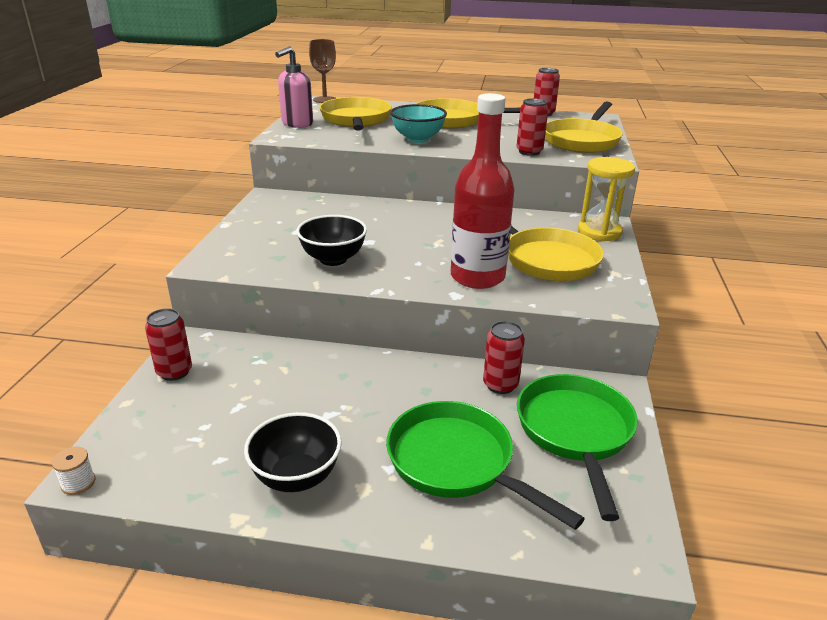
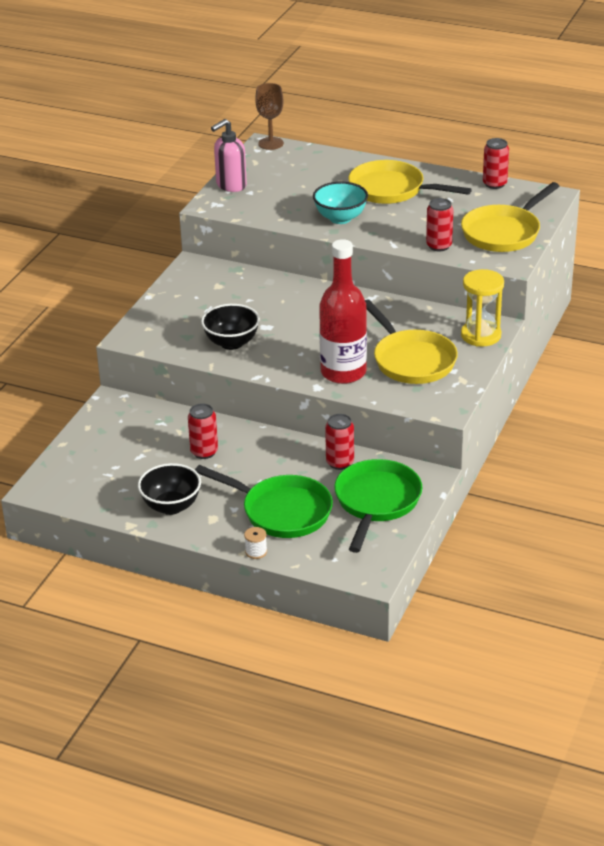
camera: 15 degrees right, 5 degrees up
(78, 483) = (33, 492): white spool -> white spool (256, 552)
(174, 372) = (97, 424): red can -> red can (204, 452)
(356, 120) = (291, 183): yellow pan -> none
(457, 463) = (281, 511): green pan -> green pan turned 150 degrees clockwise

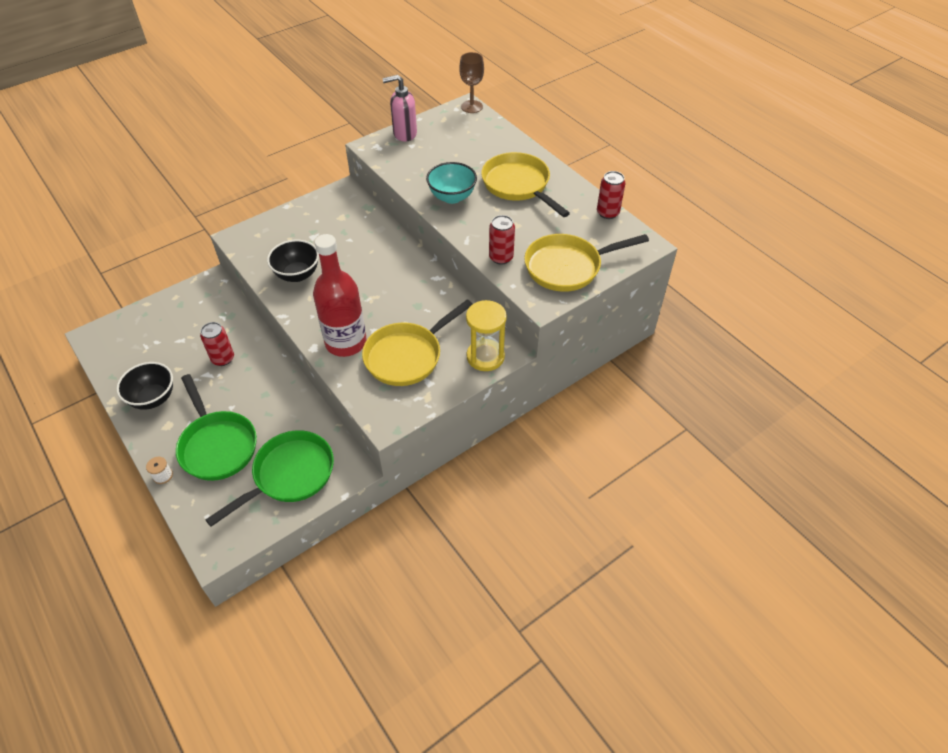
camera: 30 degrees right, 15 degrees up
(340, 462) = (302, 419): red can -> none
(411, 360) = (407, 356): yellow pan -> yellow pan turned 45 degrees clockwise

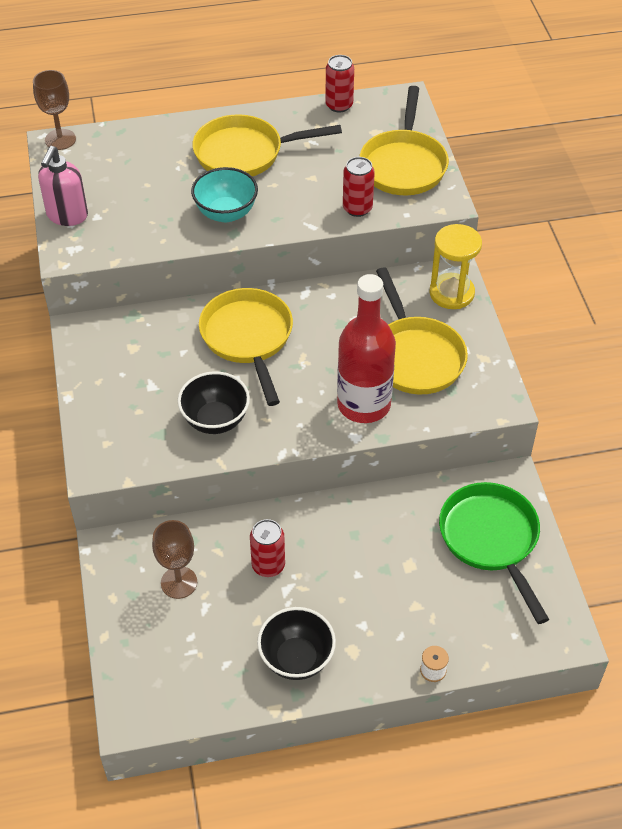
camera: 65 degrees left, 0 degrees up
(195, 321) = (179, 582): none -> brown goblet
(217, 445) = (412, 602): green pan -> none
(377, 265) = (248, 338): none -> yellow pan

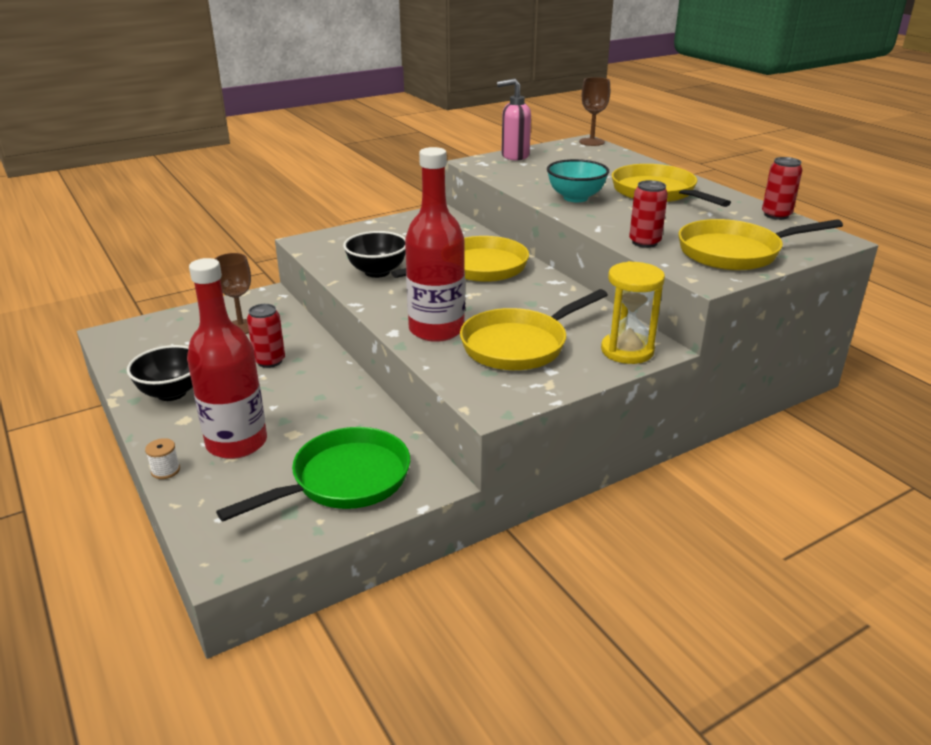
camera: 70 degrees right, 20 degrees down
(409, 610) = (236, 443): none -> red bottle

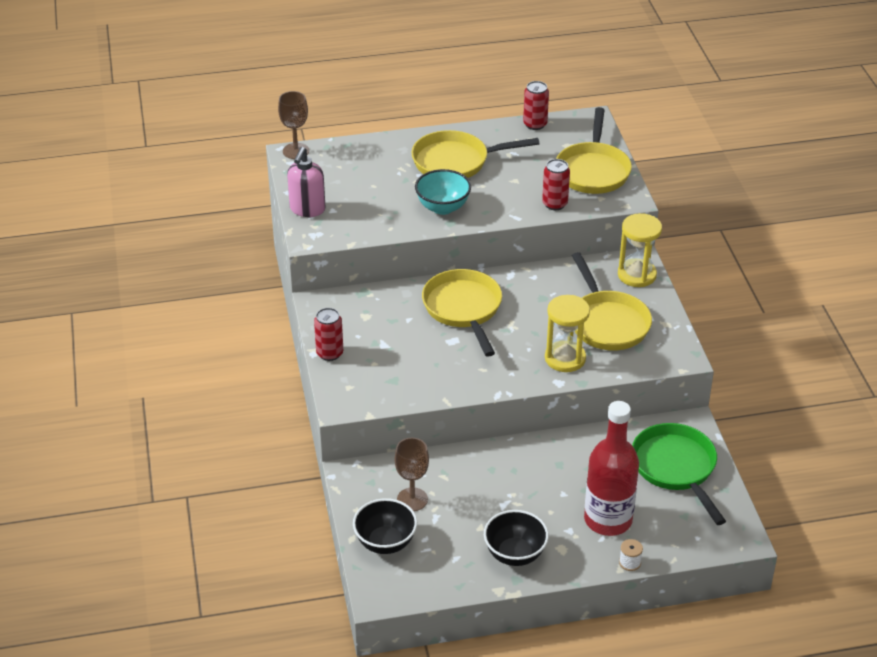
camera: 70 degrees left, 10 degrees up
(269, 361) = (487, 487): red can -> red can (329, 353)
(377, 272) = (440, 370): black bowl -> black bowl (385, 543)
(436, 330) = (565, 358): red bottle -> yellow hourglass

